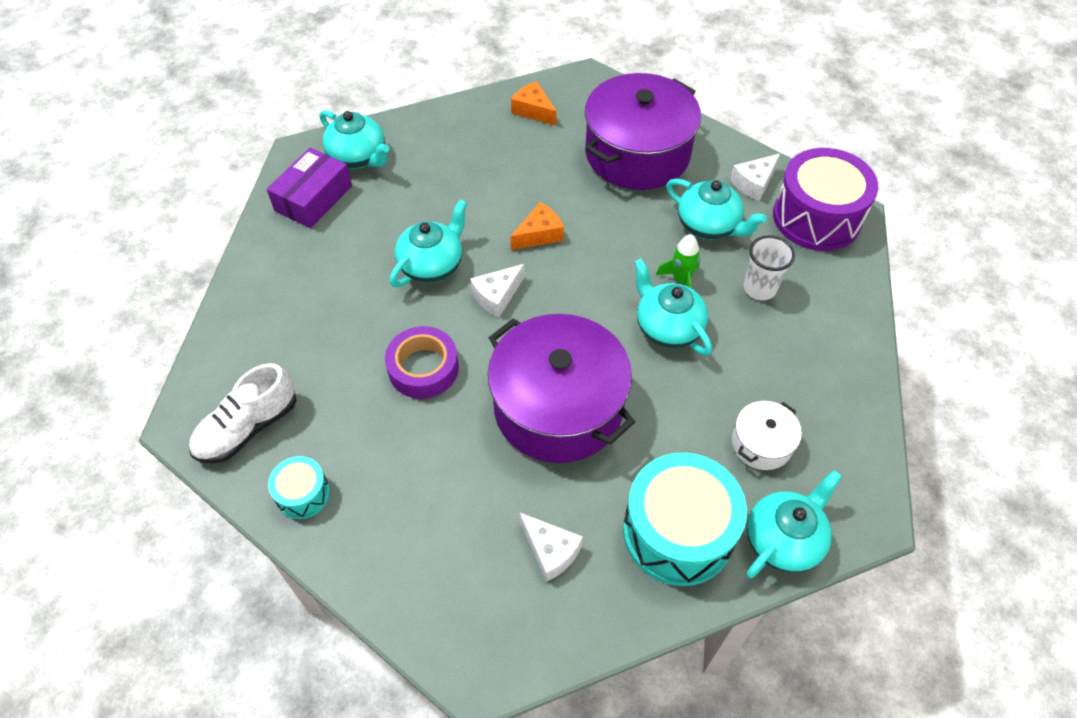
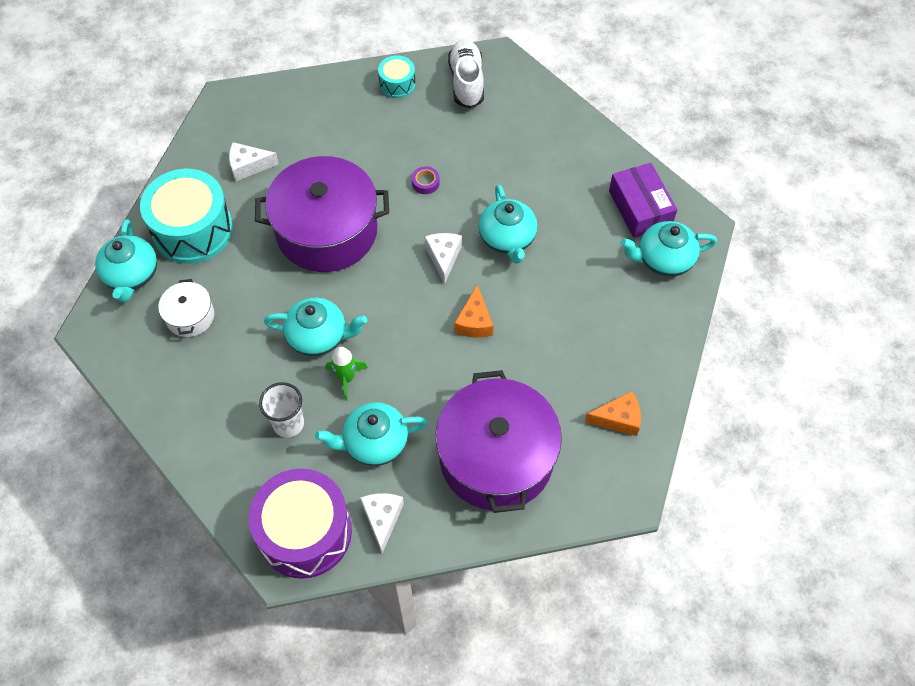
camera: 130 degrees right, 5 degrees up
(423, 368) = (425, 183): purple tape -> purple tape, size x0.50

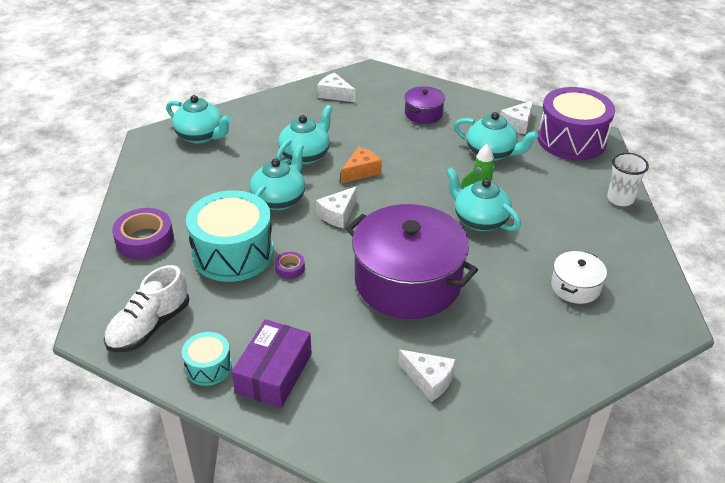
camera: 140 degrees left, 20 degrees down
(132, 275) = (612, 348): turquoise teapot -> turquoise teapot (305, 155)
(193, 230) = (528, 353): turquoise drum -> turquoise drum (233, 253)
(288, 423) = (542, 188): white cup -> white cup (620, 199)
(496, 457) = (423, 114): purple pot -> purple pot, size x0.46
(557, 133) = (145, 240): none -> purple tape
(618, 419) = (335, 94): orange cheese -> white cheese
(640, 208) = (169, 166): purple box -> purple box (274, 373)

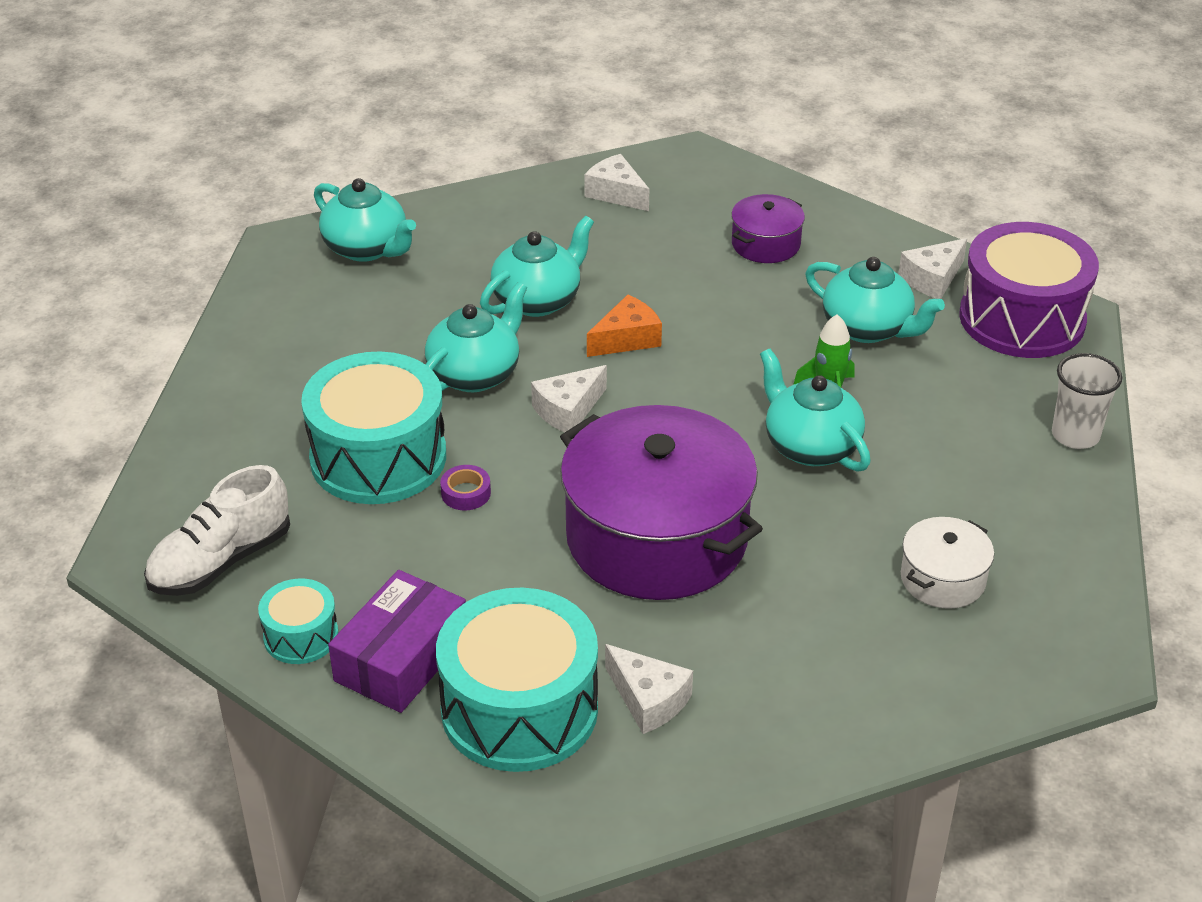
camera: 10 degrees right, 0 degrees up
(145, 240) = (239, 420): purple tape -> none
(353, 396) = (519, 709): none -> turquoise drum

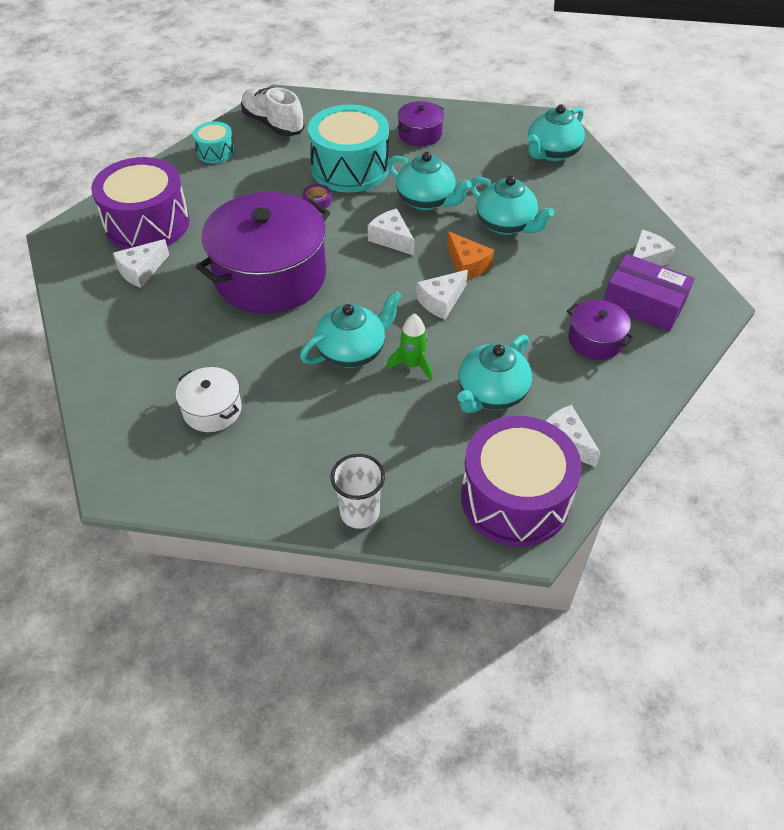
camera: 90 degrees right, 10 degrees up
(291, 378) = (420, 134): none -> purple pot
(402, 658) = (193, 184): purple box -> purple box (643, 304)
(519, 709) = (147, 224): turquoise drum -> purple drum
(704, 364) = (441, 301): none -> white cheese

